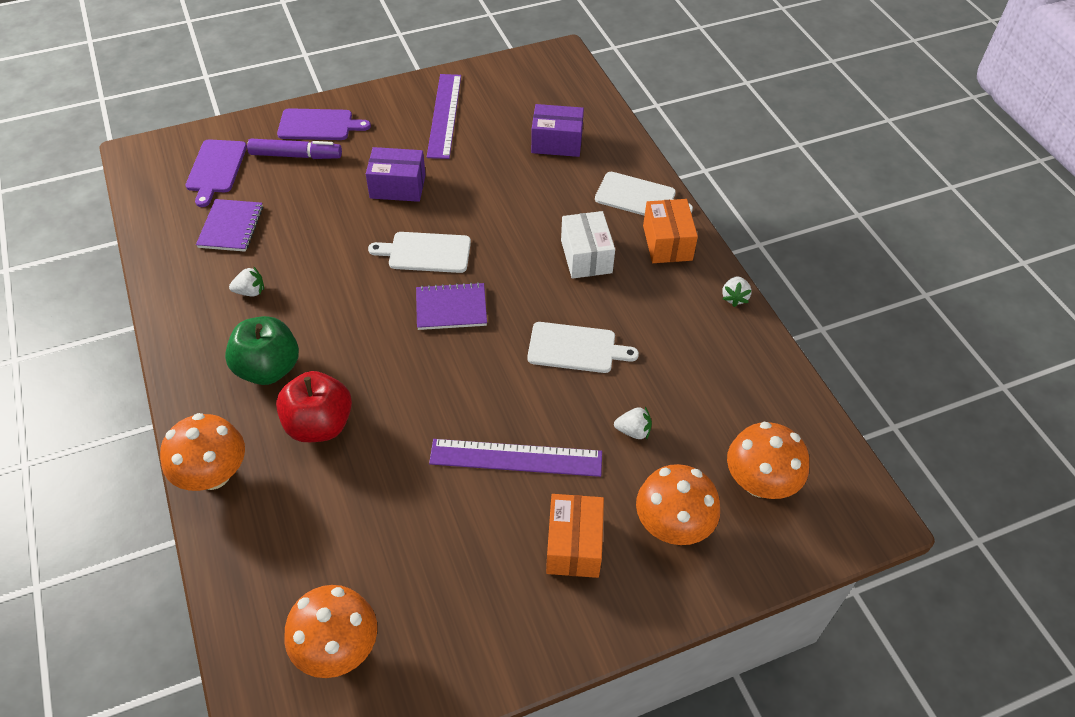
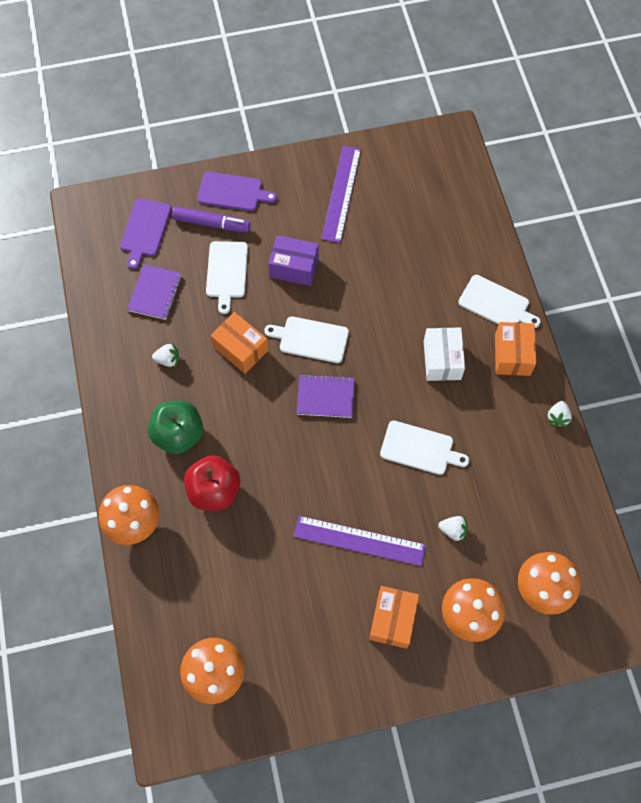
camera: 10 degrees right, 15 degrees up
(317, 199) = (227, 272): none -> white cutting board
(341, 271) = (240, 349): none -> orange box
(557, 142) = (435, 236): purple box -> none

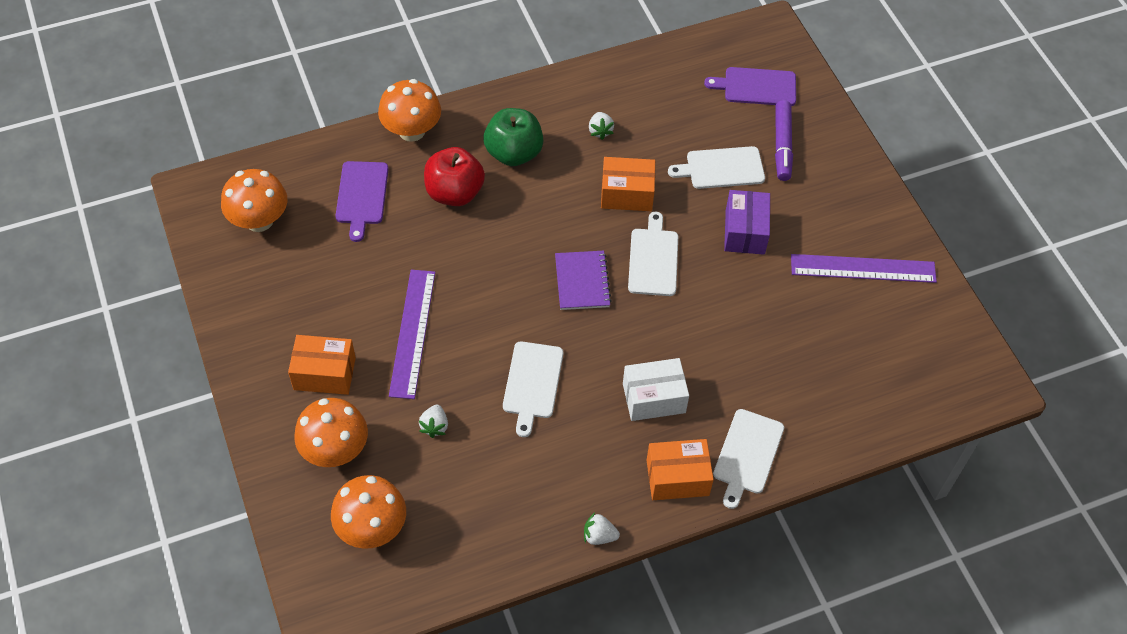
camera: 80 degrees right, 10 degrees down
(155, 293) = (679, 108): purple notebook -> none
(233, 192) = (831, 159): purple cutting board -> purple cutting board (362, 196)
(240, 349) = (627, 194): orange box -> orange box turned 60 degrees clockwise

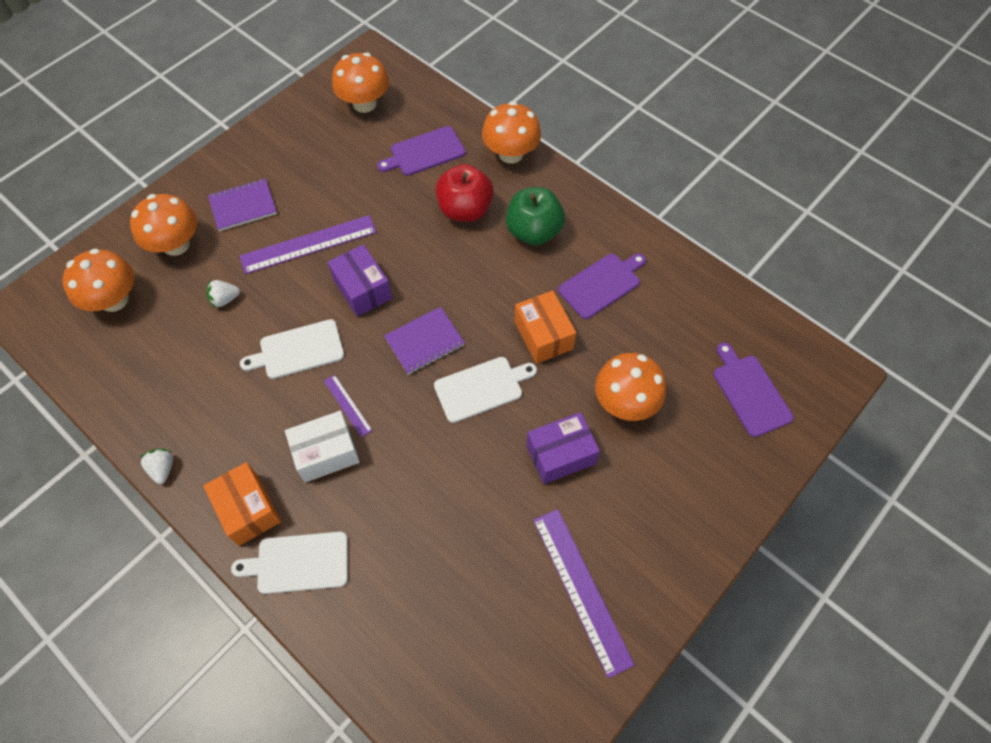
camera: 65 degrees right, 5 degrees up
(324, 373) = (243, 206): orange box -> purple notebook
(495, 307) = (363, 289): none -> purple box
(600, 131) = (601, 284): white strawberry -> purple cutting board
(614, 365) = (347, 405): none -> purple ruler
(654, 398) = (326, 453): white box -> white box turned 75 degrees counterclockwise
(721, 168) = (625, 402): white cutting board -> orange mushroom
(782, 145) = (691, 446): purple marker -> none

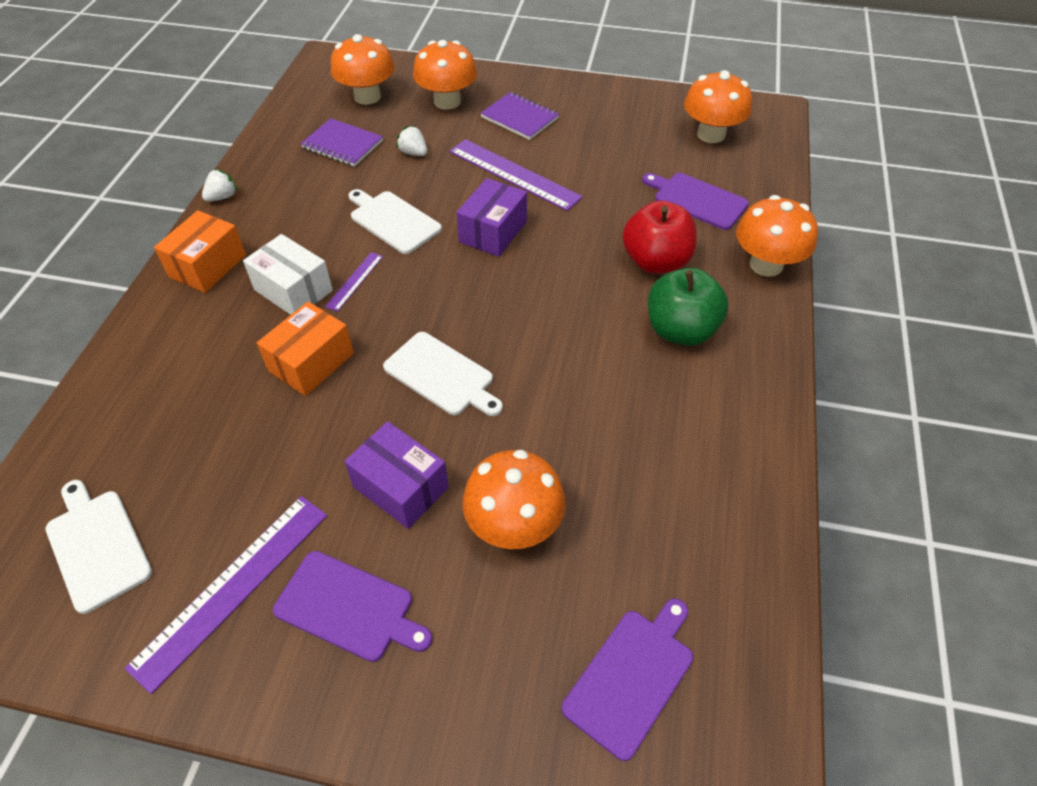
camera: 60 degrees right, 10 degrees down
(298, 563) = (167, 324): white cutting board -> white cutting board (97, 545)
(424, 342) = (466, 304): purple notebook -> purple notebook (342, 145)
(543, 335) = (548, 400): orange box -> orange box (311, 362)
(601, 284) = (664, 426): purple cutting board -> purple cutting board (349, 607)

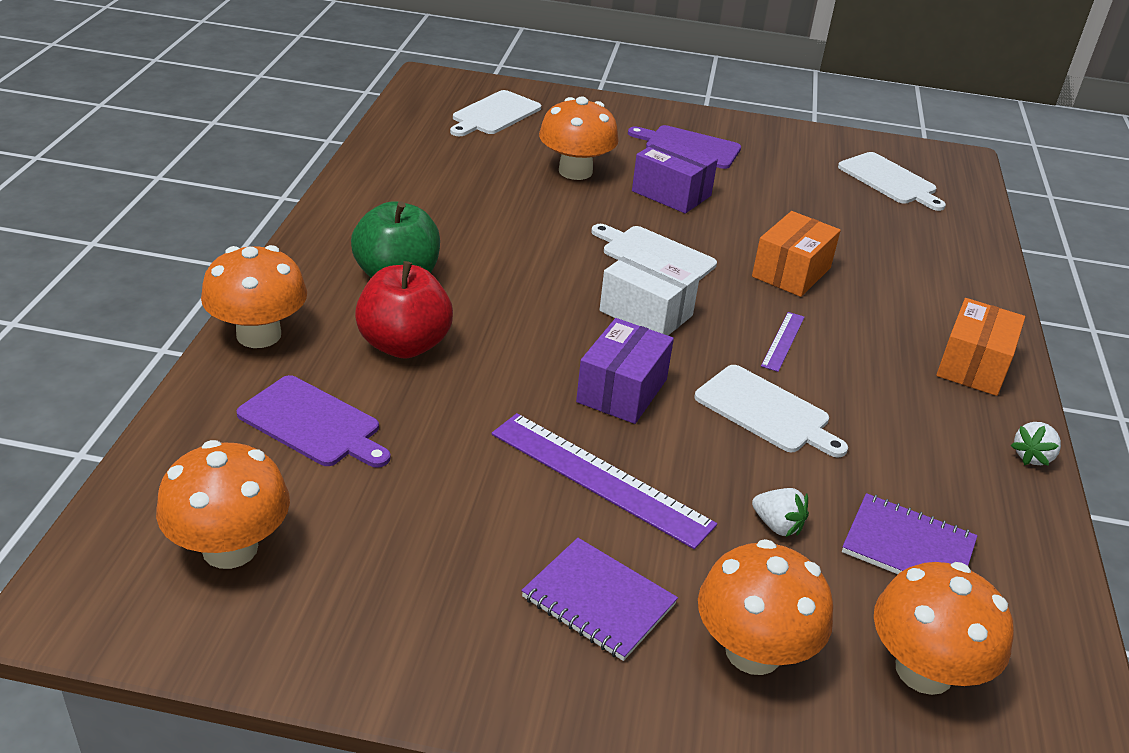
camera: 175 degrees right, 15 degrees down
(233, 588) = (775, 158): purple ruler -> none
(293, 290) = (850, 335): white box -> white box (646, 313)
(632, 677) = (494, 114): purple cutting board -> white cutting board

